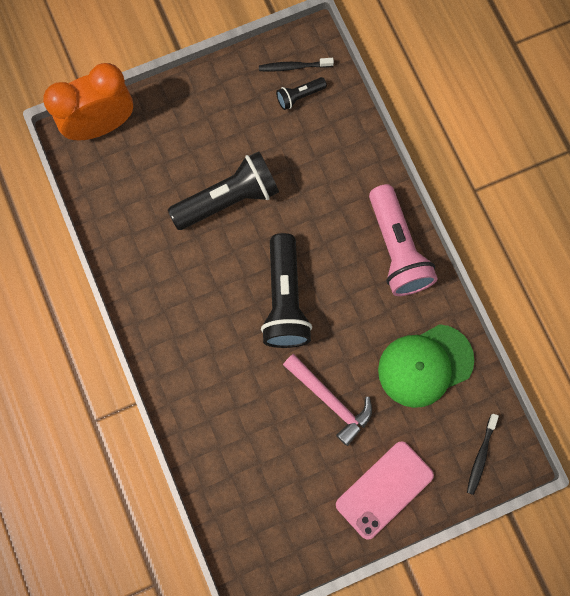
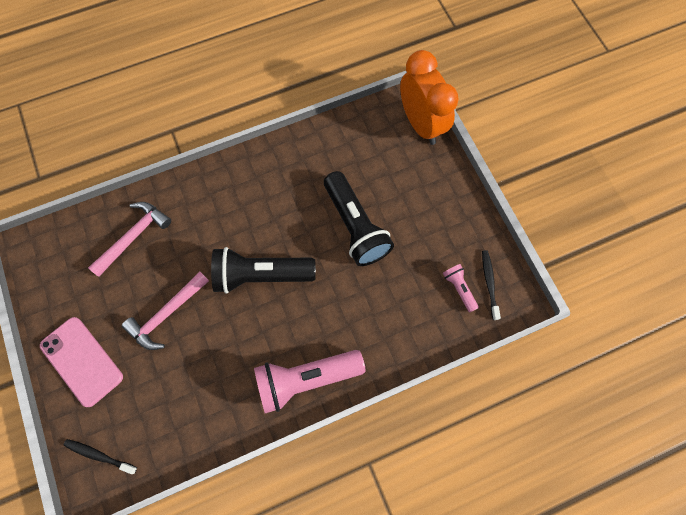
camera: 90 degrees right, 5 degrees down
(237, 449) = (134, 236): none -> pink hammer
(299, 96) = (459, 288): black flashlight -> pink flashlight
(425, 365) = (191, 403): green cap -> none

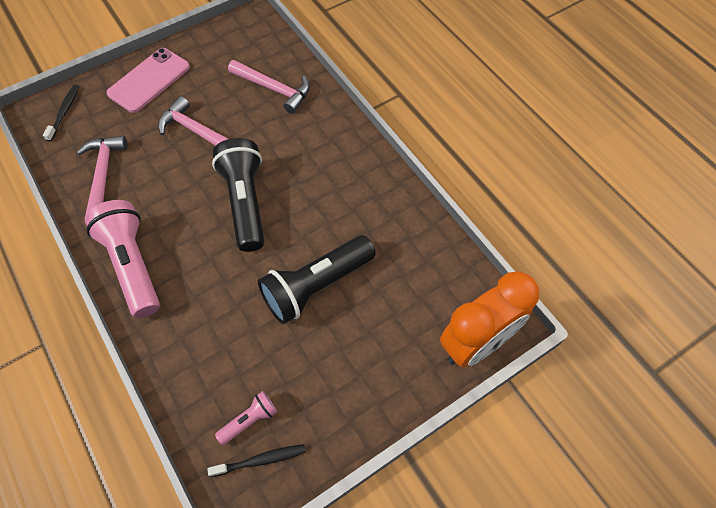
camera: 80 degrees right, 10 degrees down
(195, 409) = (103, 174): none -> pink hammer

